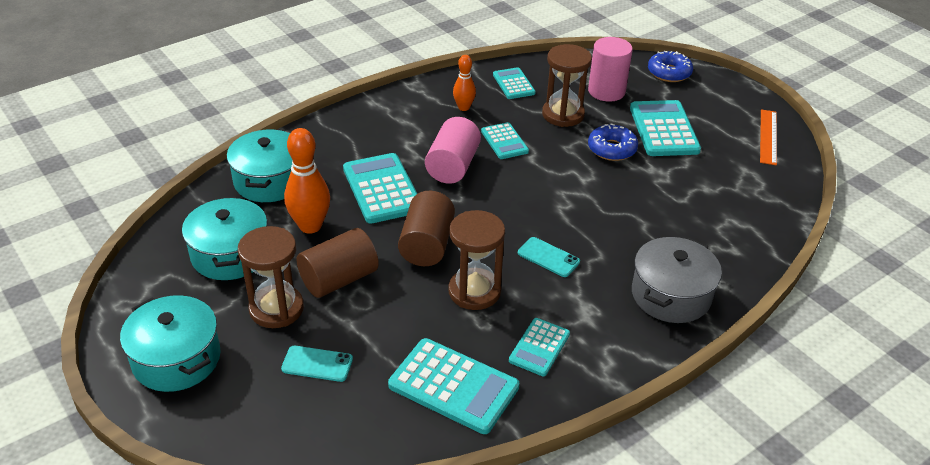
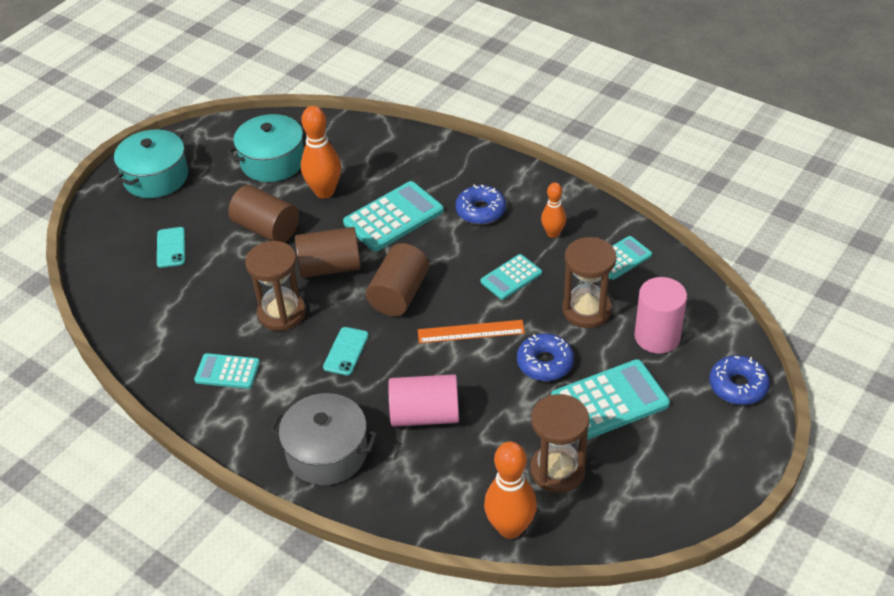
camera: 75 degrees right, 5 degrees up
(269, 181) = (372, 149): turquoise pot -> none
(276, 309) = (221, 207): brown hourglass -> brown hourglass (557, 470)
(409, 137) = (480, 211): none -> blue donut
(452, 166) = (451, 252): pink cylinder -> pink cylinder (425, 415)
(453, 386) = (169, 329): turquoise calculator -> none
(490, 208) = (399, 294): none -> brown cylinder
(768, 136) = (654, 504): orange ruler -> orange ruler (471, 331)
(777, 208) = (510, 527): none -> orange bowling pin

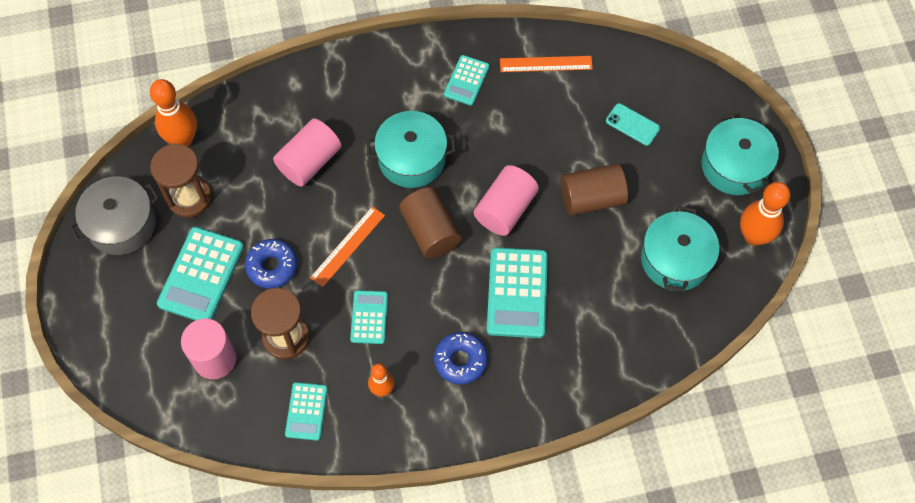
camera: 130 degrees right, 20 degrees up
(157, 333) = (546, 64): none -> orange ruler
(227, 372) = (466, 80): turquoise calculator -> turquoise calculator turned 150 degrees clockwise
(282, 313) = (489, 147): brown hourglass -> none
(324, 192) = (598, 268): orange bowling pin -> orange bowling pin (753, 236)
(327, 452) = (340, 88): grey pot -> grey pot (122, 224)
(330, 267) = (505, 209): brown cylinder -> pink cylinder
(346, 351) = (411, 158): turquoise phone -> turquoise pot
(738, 386) = (123, 365): blue donut -> none

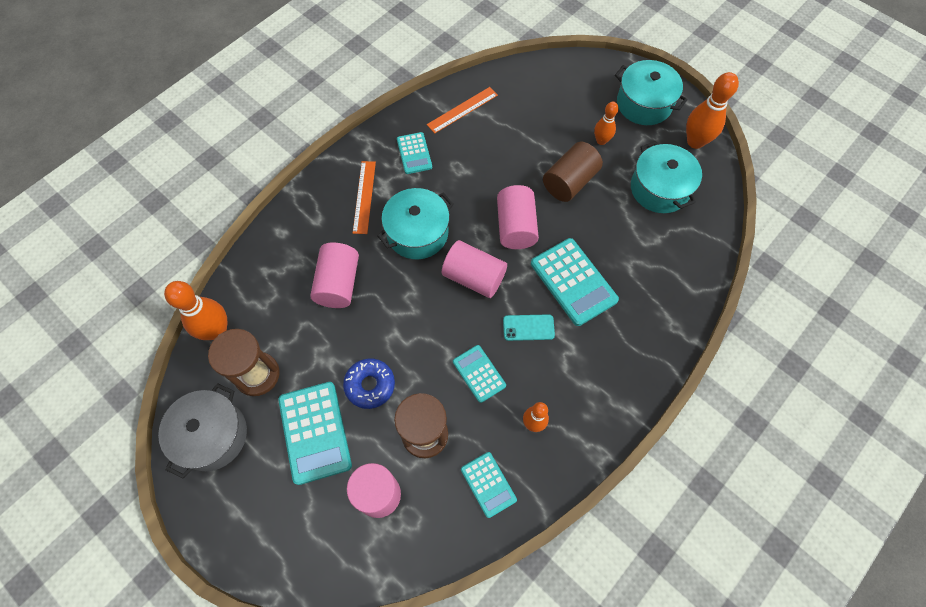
camera: 35 degrees left, 0 degrees up
(348, 246) = (419, 329): orange ruler -> orange ruler (364, 197)
(430, 231) = (474, 277): brown cylinder -> pink cylinder
(460, 360) = (574, 359): blue donut -> none
(632, 124) = (555, 116): turquoise phone -> turquoise phone (528, 327)
(657, 177) = (601, 141): none -> orange bowling pin

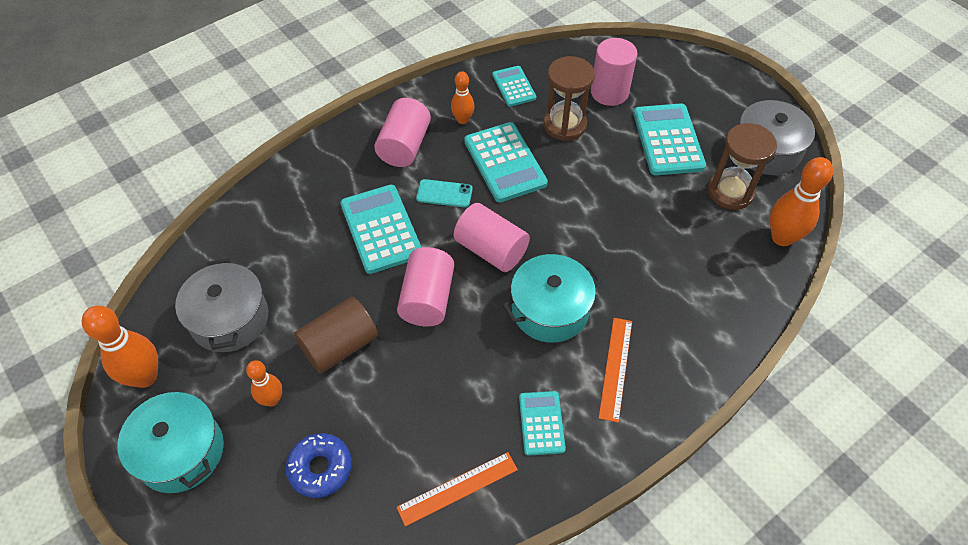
camera: 170 degrees left, 10 degrees down
(338, 284) = (648, 265): pink cylinder -> pink cylinder (404, 146)
(370, 385) = (614, 168): blue donut -> blue donut (320, 468)
(479, 373) = (505, 162): turquoise calculator -> turquoise calculator, size x1.70
(659, 188) = (230, 319): turquoise pot -> grey pot

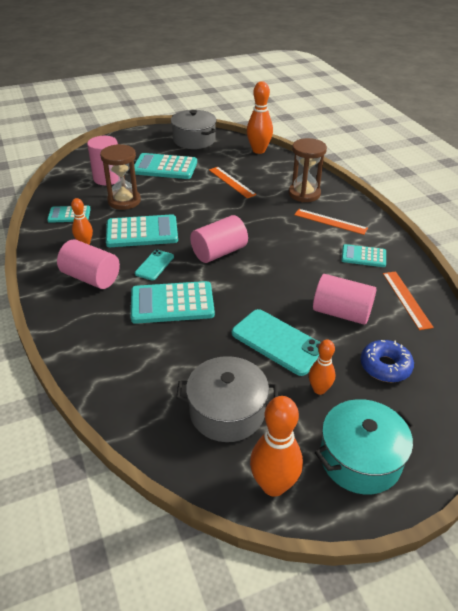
camera: 75 degrees left, 15 degrees down
(340, 346) = (278, 342): brown cylinder -> turquoise phone
(427, 299) = (250, 289): pink cylinder -> pink cylinder (341, 313)
(550, 310) = (279, 237): turquoise pot -> none
(667, 224) = (231, 182): none -> orange ruler
(730, 192) = (218, 157): brown hourglass -> brown hourglass (304, 194)

